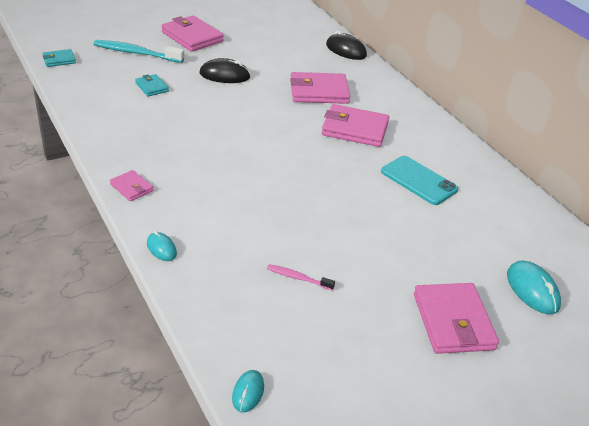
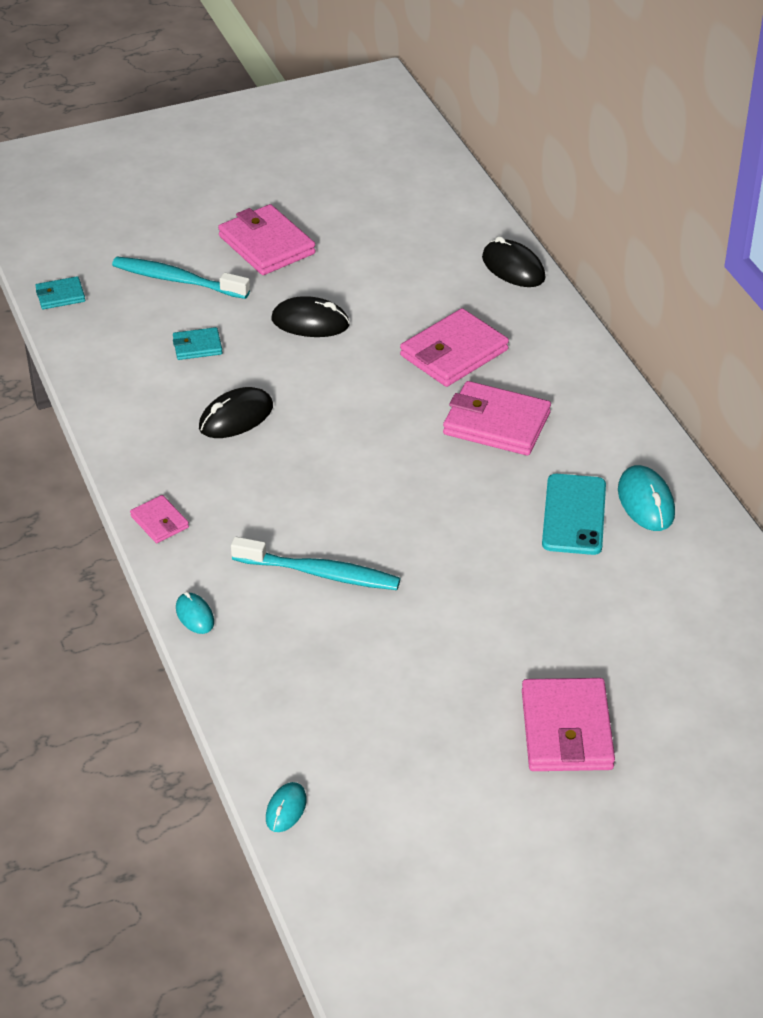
camera: 10 degrees right, 5 degrees up
(152, 87) = (197, 346): turquoise wallet -> turquoise wallet turned 75 degrees counterclockwise
(181, 126) = (236, 417): none -> black mouse
(251, 219) = (320, 573): none -> turquoise toothbrush
(298, 278) = (371, 662): pink toothbrush -> none
(319, 92) = (453, 353): pink wallet -> pink wallet turned 45 degrees counterclockwise
(418, 181) = (574, 515): turquoise phone -> turquoise phone turned 45 degrees clockwise
(532, 290) = (690, 689): turquoise mouse -> turquoise mouse (646, 502)

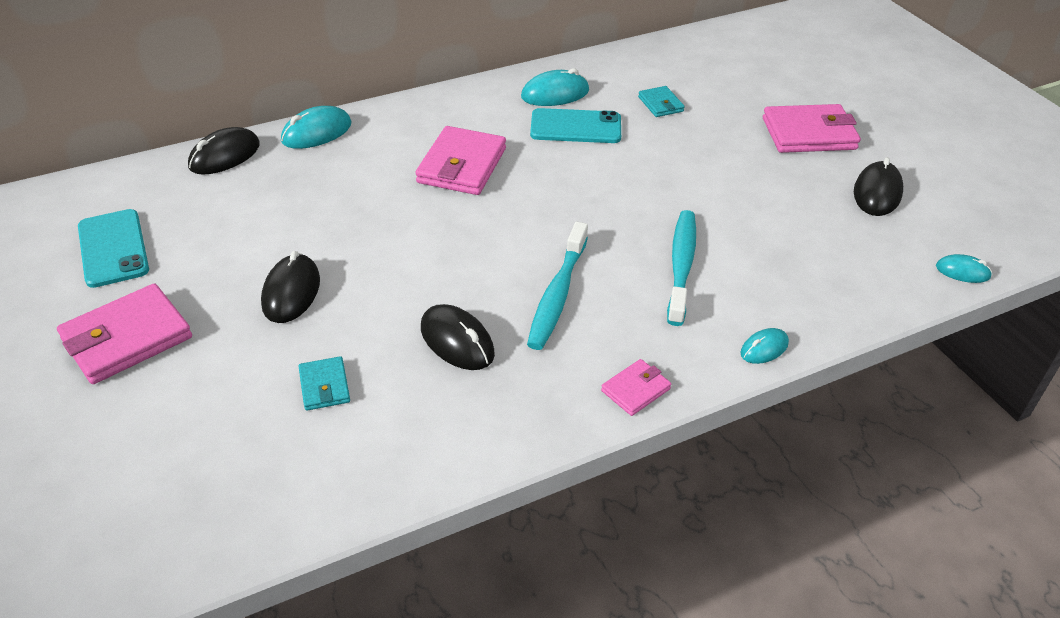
camera: 95 degrees left, 0 degrees up
(60, 296) = (186, 552): turquoise wallet -> turquoise wallet (660, 104)
(177, 280) = (180, 419): turquoise toothbrush -> turquoise toothbrush (557, 294)
(377, 223) = (113, 248): none -> turquoise phone
(437, 769) = (877, 193): none -> black mouse
(453, 353) = (356, 191): pink wallet -> none
(555, 322) = (316, 133): none -> turquoise mouse

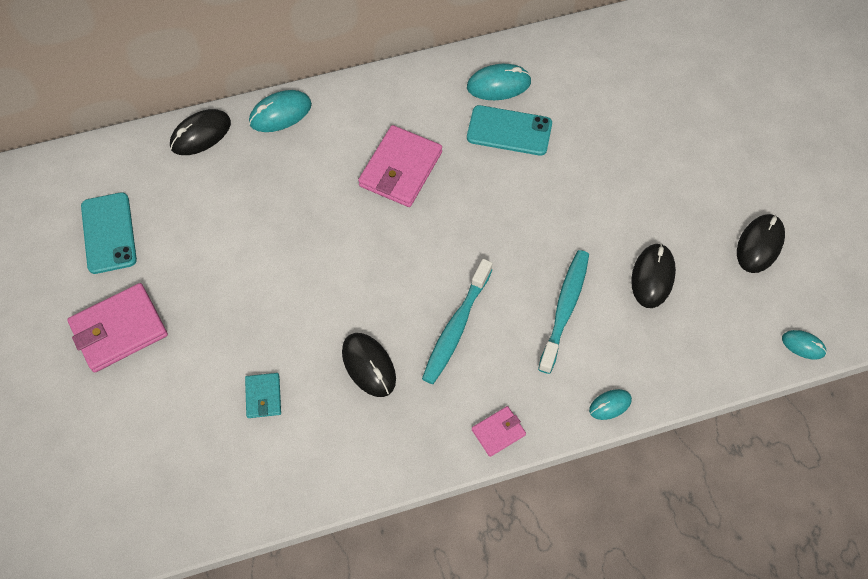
camera: 10 degrees right, 20 degrees up
(291, 292) = (245, 298): black mouse -> black mouse (652, 277)
(660, 104) = (593, 109): turquoise wallet -> none
(809, 134) = (720, 163): pink wallet -> none

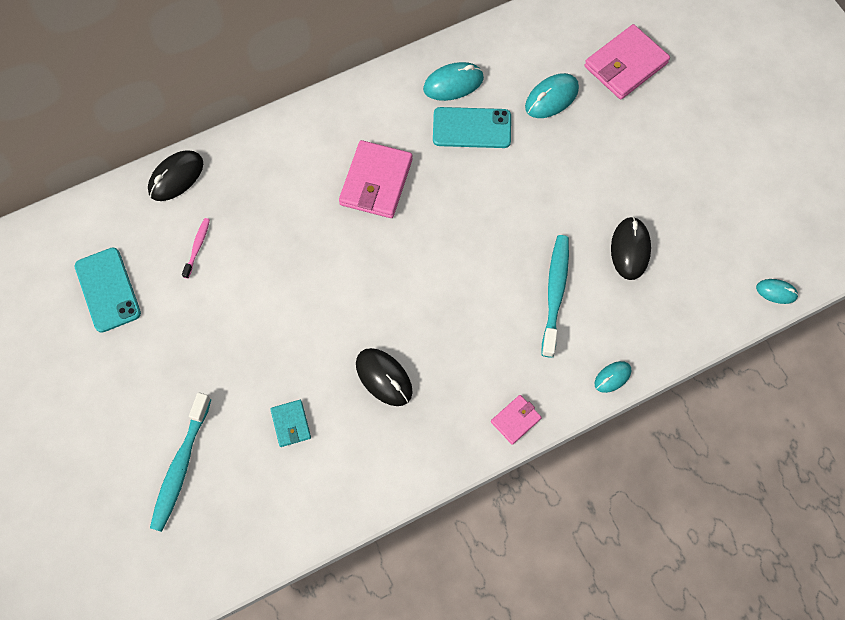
camera: 10 degrees left, 5 degrees up
(119, 330) = (139, 383): pink wallet -> pink wallet (625, 65)
(207, 205) = (197, 247): none -> pink toothbrush
(280, 113) = (249, 144): turquoise mouse -> turquoise mouse (551, 98)
(456, 327) = (458, 327): turquoise toothbrush -> turquoise toothbrush (181, 466)
(759, 245) = (722, 203): black mouse -> none

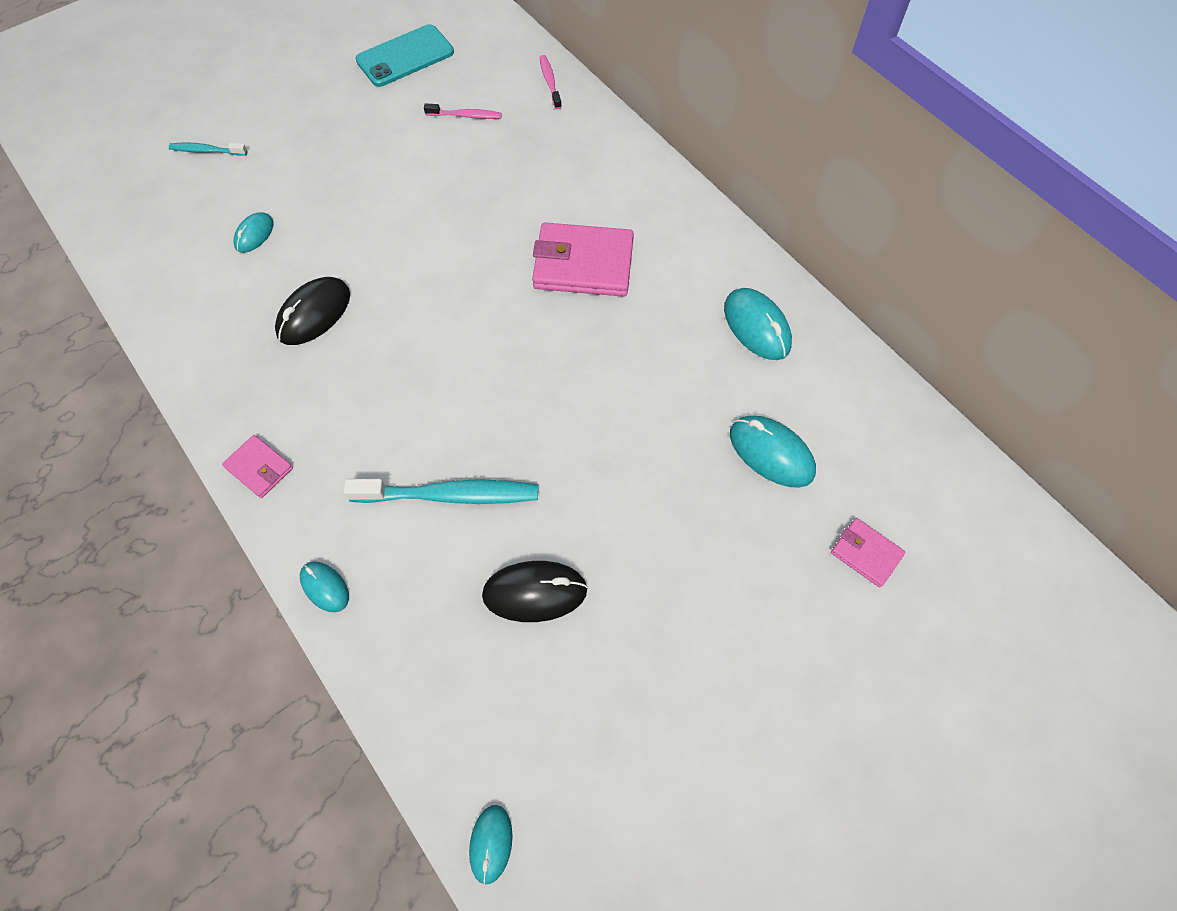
camera: 80 degrees right, 5 degrees down
(176, 177) = (550, 82): black mouse -> pink toothbrush
(181, 466) = (207, 151): turquoise toothbrush -> turquoise toothbrush, size x0.52
(291, 424) = (254, 234): turquoise wallet -> turquoise mouse
(471, 128) = (691, 358): turquoise phone -> none
(625, 65) = (866, 553): pink wallet -> pink wallet, size x0.52

